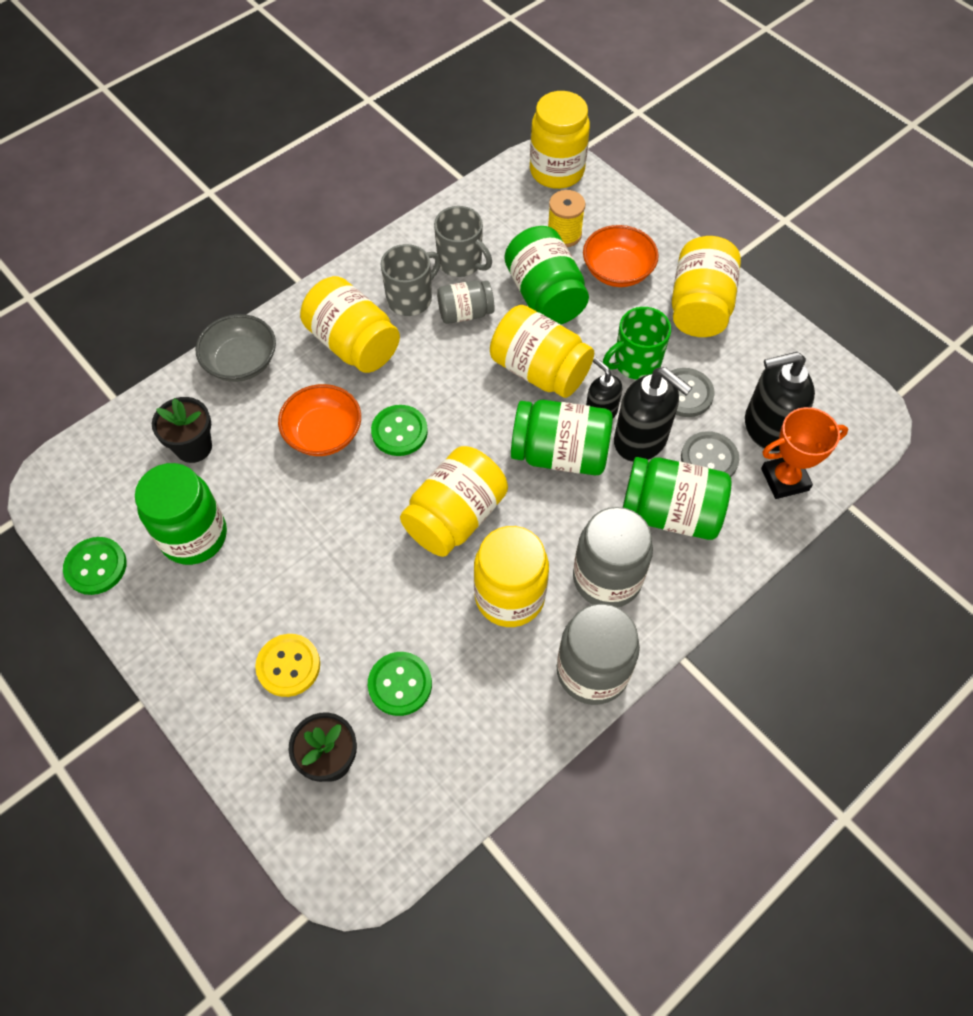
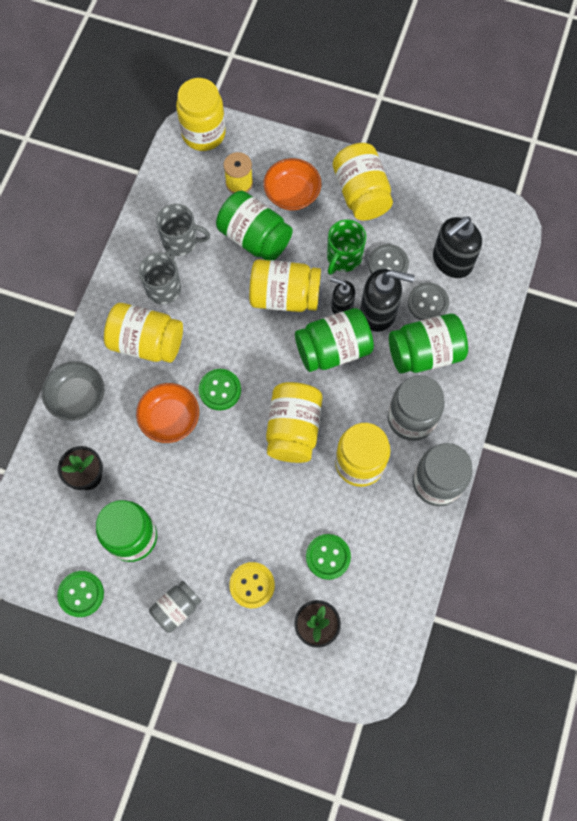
camera: 30 degrees left, 10 degrees up
(465, 313) = (209, 279): grey jar -> grey jar (176, 608)
(784, 479) = (480, 292): orange trophy -> none

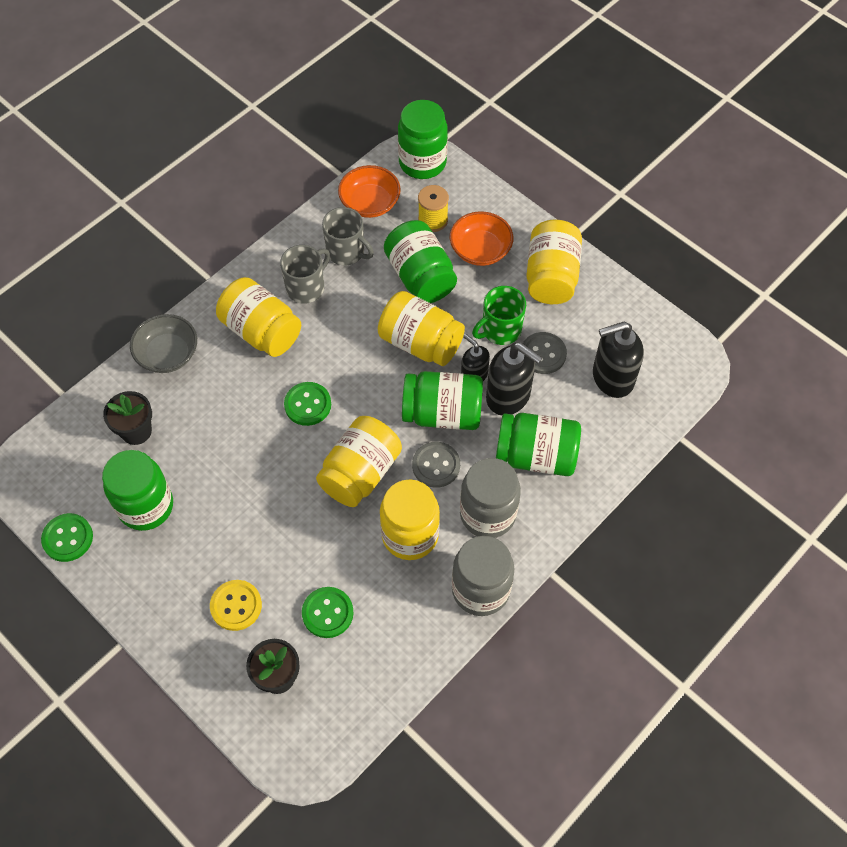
camera: 25 degrees right, 10 degrees down
(170, 419) = (244, 411): orange bowl -> orange bowl (370, 203)
(176, 608) = (150, 594): grey jar -> none
(203, 134) = (422, 162): yellow jar -> green jar
(427, 303) = (565, 408): grey button -> grey button (436, 465)

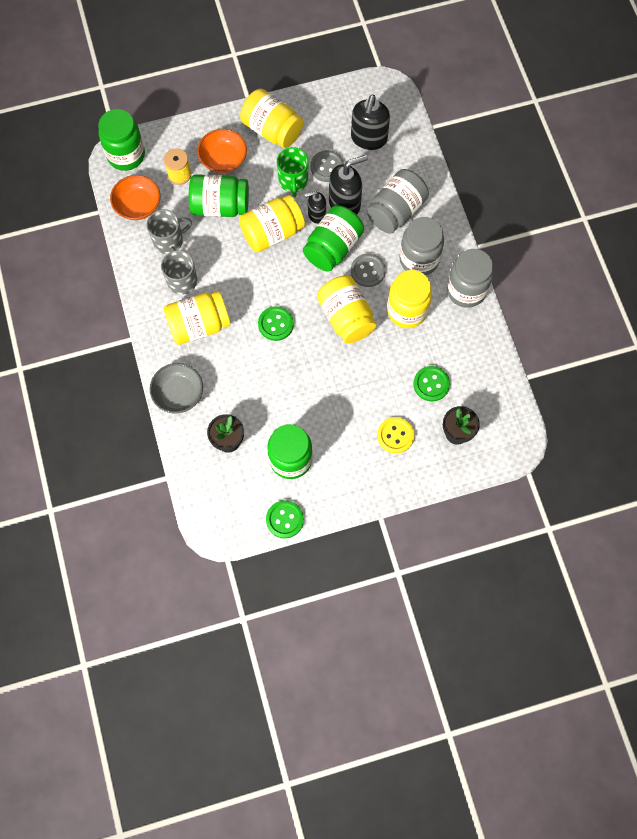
camera: 60 degrees left, 10 degrees up
(536, 456) = (396, 211): green jar -> grey jar

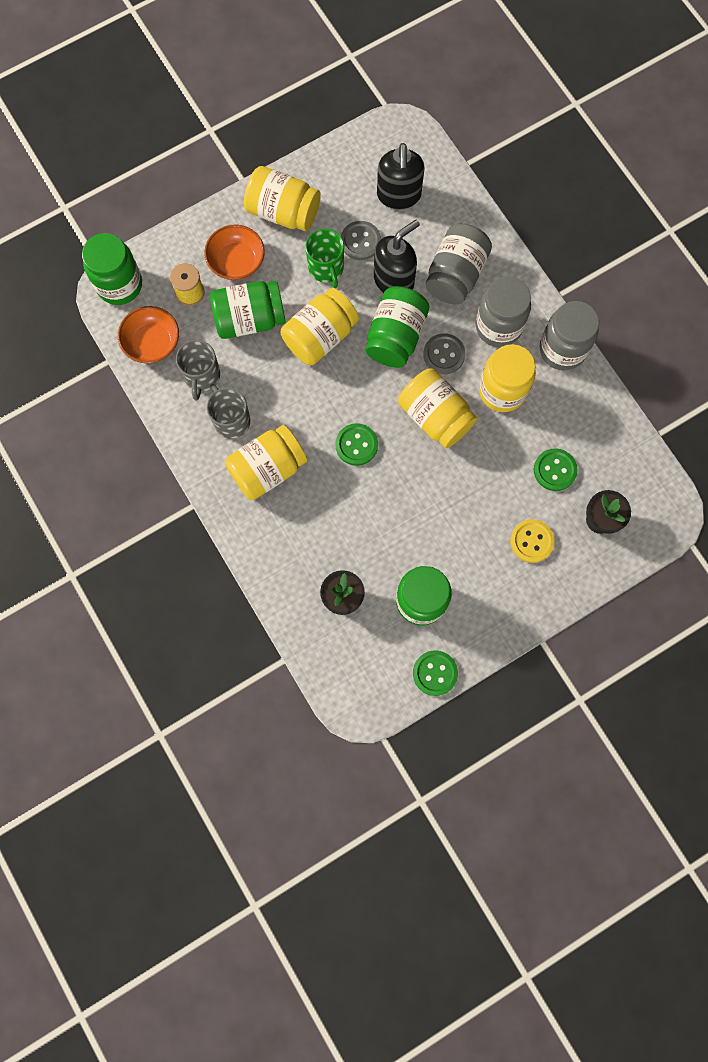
camera: 15 degrees left, 5 degrees up
(169, 240) = (202, 376): grey mug -> grey mug turned 135 degrees clockwise
(178, 394) = (268, 557): grey bowl -> none
(316, 214) = (365, 302): black soap dispenser -> none

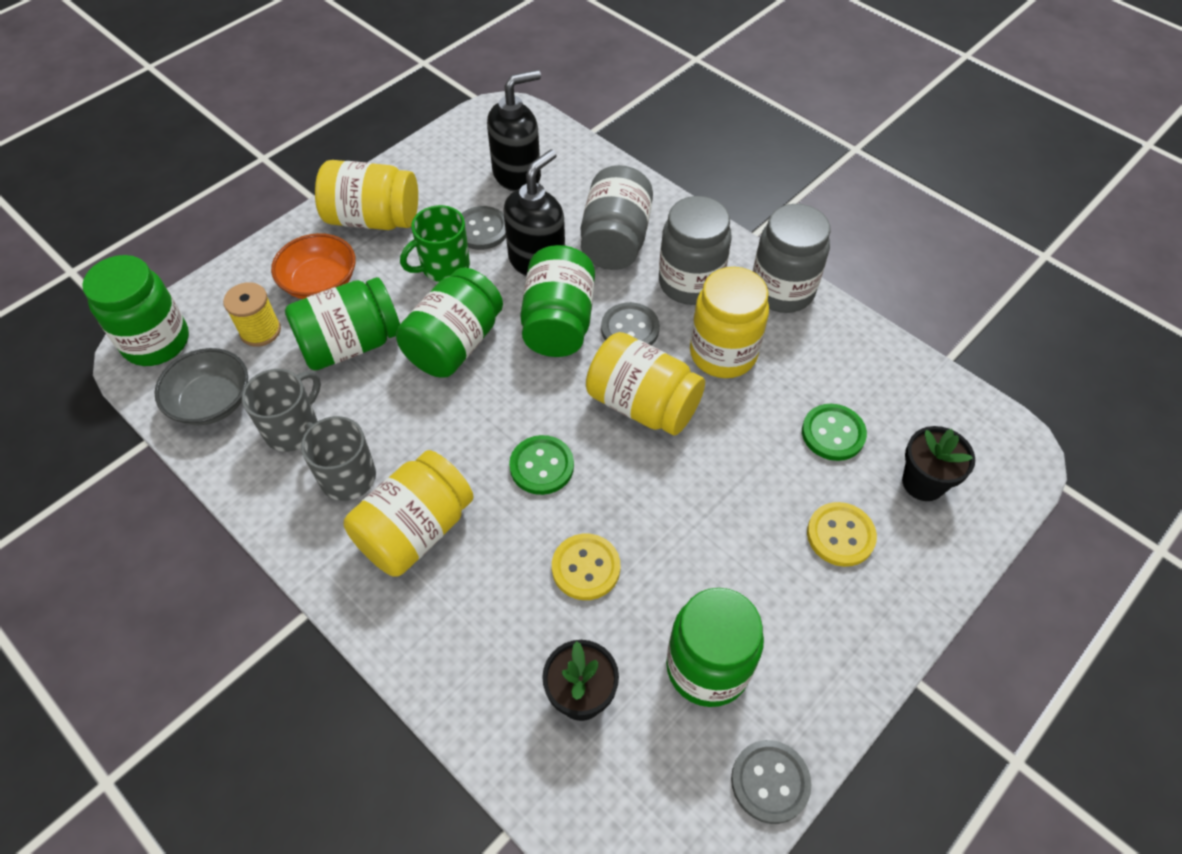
camera: 15 degrees left, 20 degrees down
(152, 343) = (212, 402): orange bowl -> grey bowl
(202, 376) = (293, 428): grey mug -> grey mug turned 135 degrees counterclockwise
(320, 337) = (454, 344): yellow jar -> green jar
(326, 268) = (444, 266): green mug -> green mug turned 90 degrees clockwise
(366, 521) = (586, 568): none -> yellow button
(399, 195) = (517, 175): black soap dispenser -> black soap dispenser turned 105 degrees counterclockwise
(435, 673) = (770, 782): green button -> grey button

